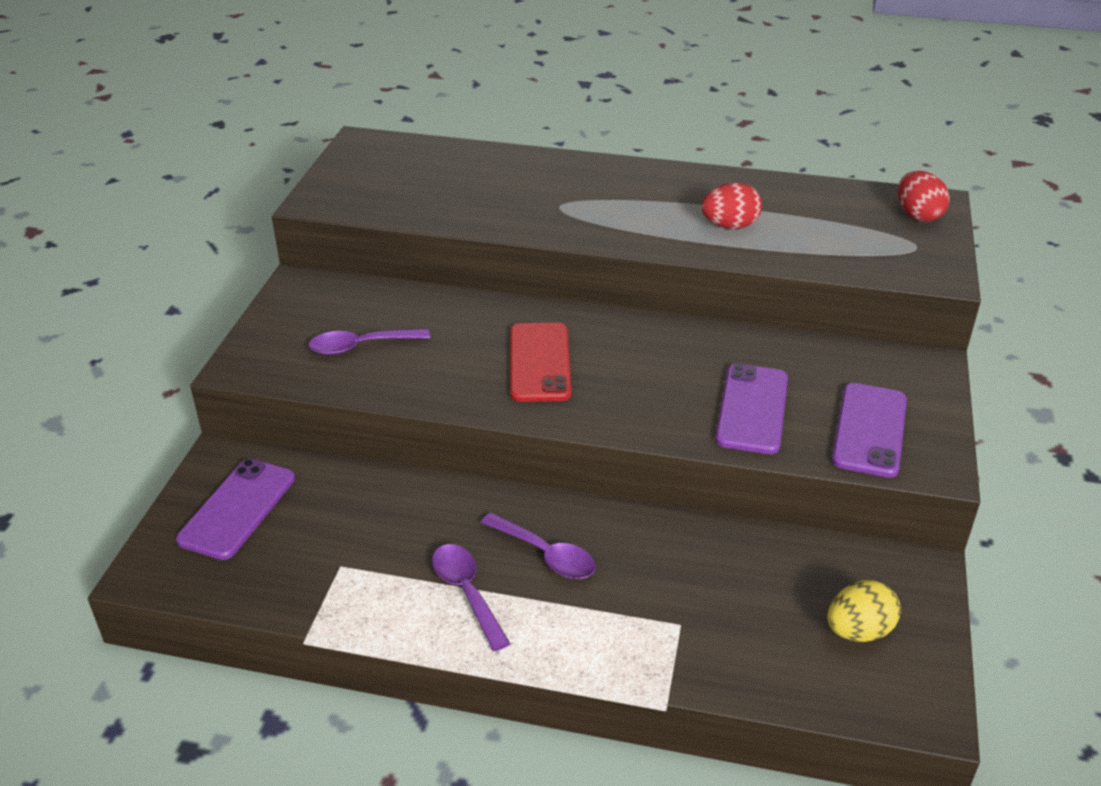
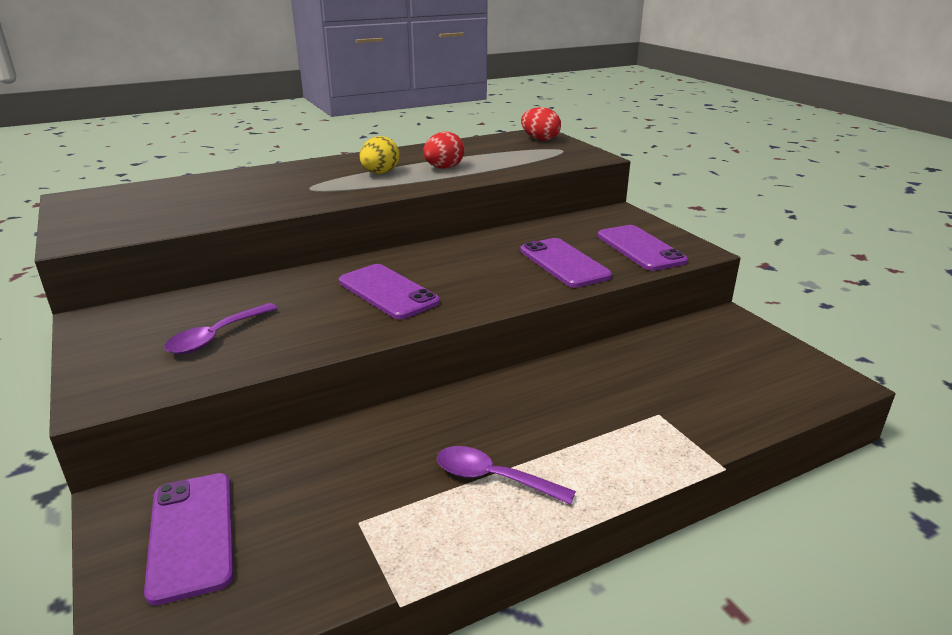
camera: 40 degrees left, 10 degrees down
(540, 362) = (388, 292): red phone -> purple phone
(546, 554) = (516, 421): purple spoon -> none
(858, 631) = (749, 363): yellow egg -> yellow egg (380, 173)

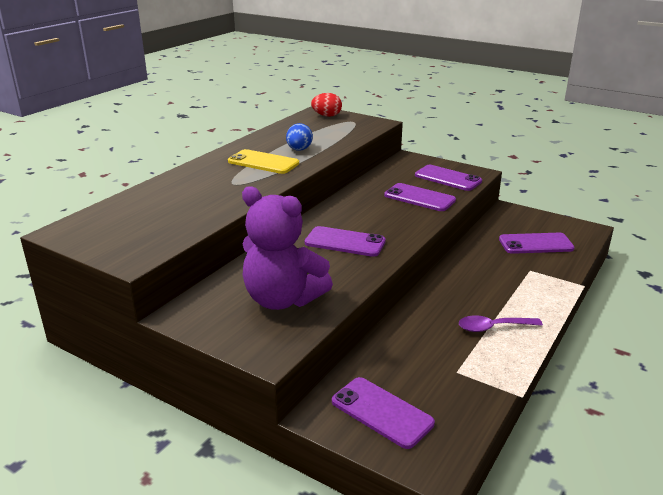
camera: 30 degrees left, 0 degrees up
(216, 337) = (282, 299): purple spoon -> purple teddy bear
(380, 173) = (263, 162): yellow egg -> yellow phone
(444, 168) = (299, 150): red egg -> blue egg
(715, 379) = (536, 244): none -> purple phone

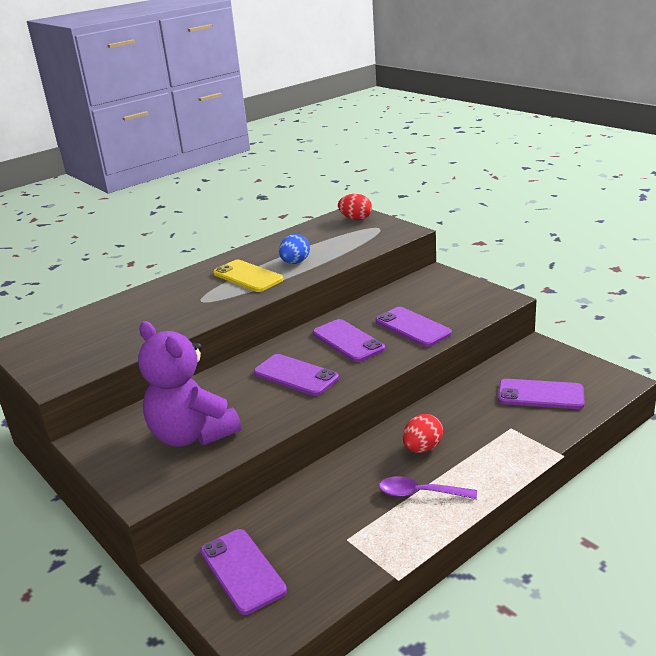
camera: 20 degrees right, 0 degrees up
(448, 178) = (463, 304): purple phone -> purple phone (348, 341)
(471, 293) = (422, 448): none -> red egg

